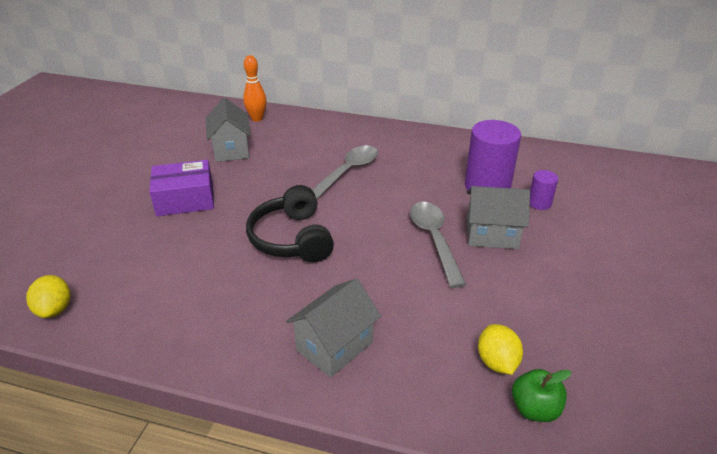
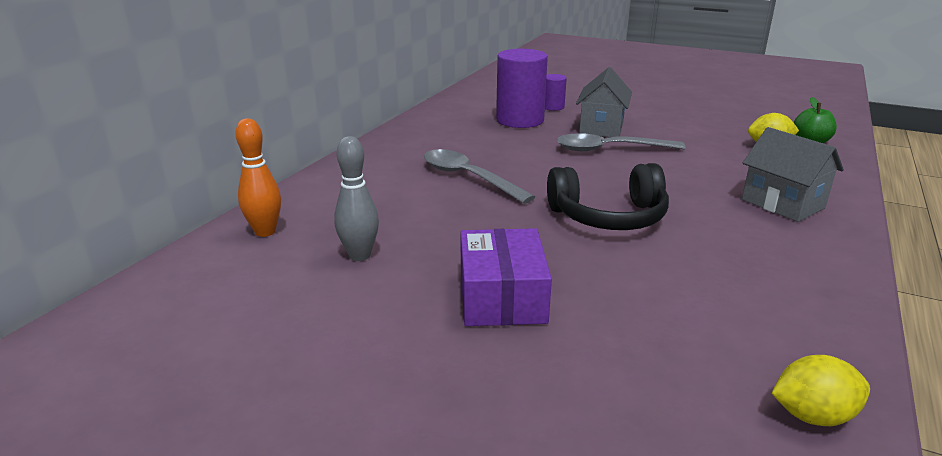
camera: 80 degrees left, 10 degrees down
(231, 150) = (359, 255): grey house -> grey bowling pin

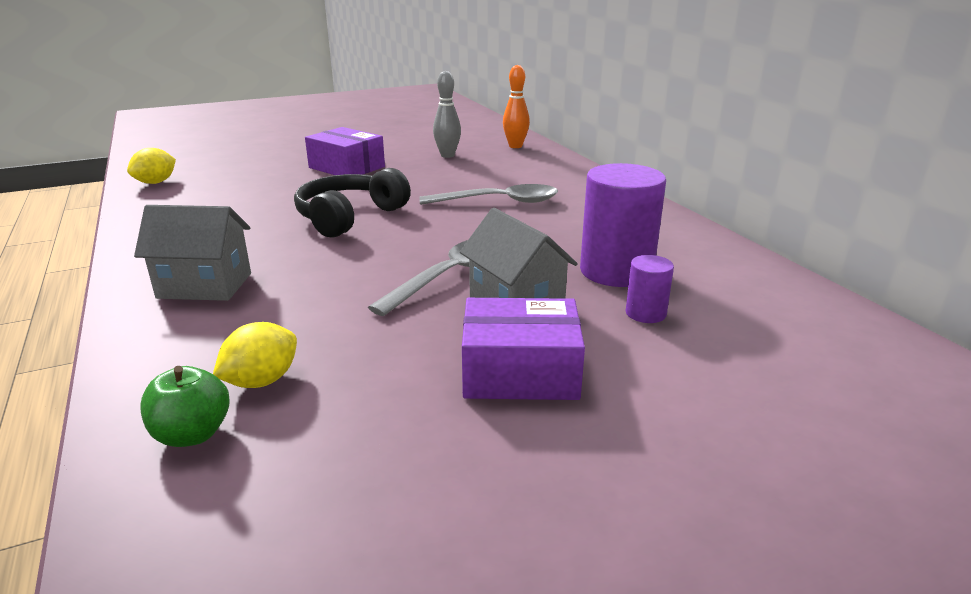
camera: 130 degrees right, 0 degrees up
(647, 113) = (520, 372): none -> purple box

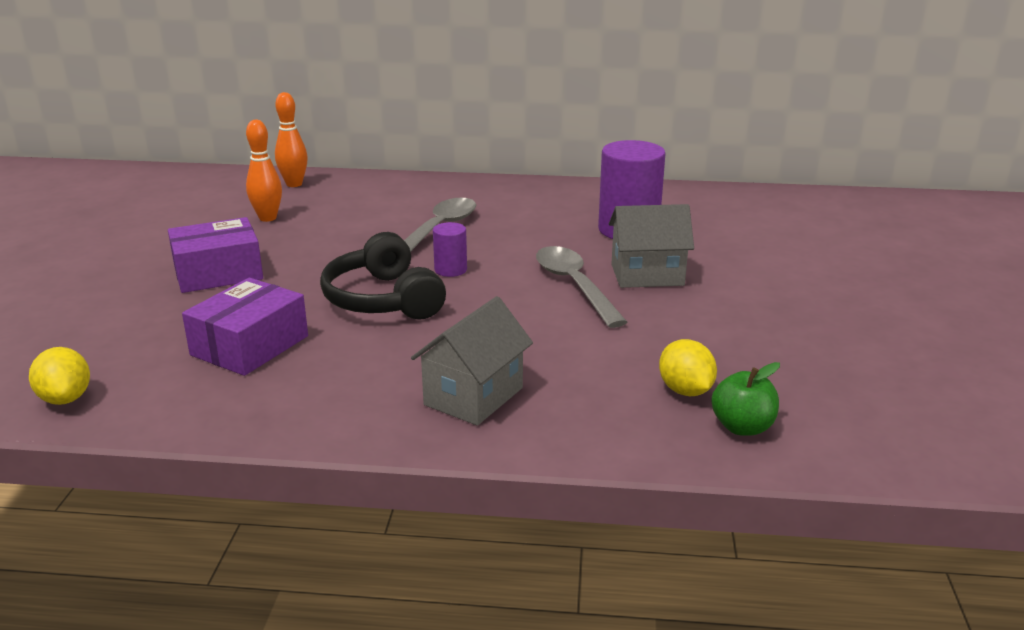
camera: 60 degrees left, 0 degrees up
(447, 155) = (268, 218): grey bowling pin -> orange bowling pin
(520, 372) = (742, 298): purple box -> purple box (250, 345)
(645, 313) = (699, 241): purple cylinder -> purple cylinder (450, 270)

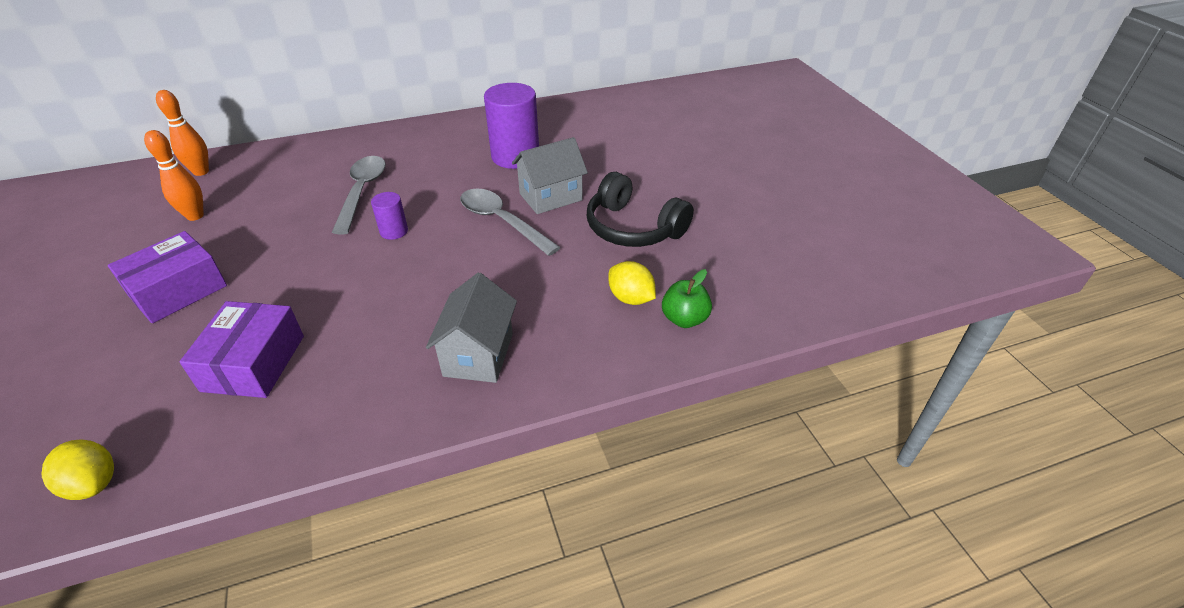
camera: 25 degrees left, 15 degrees up
(383, 299) = (352, 278): black headphones -> black headphones (633, 228)

